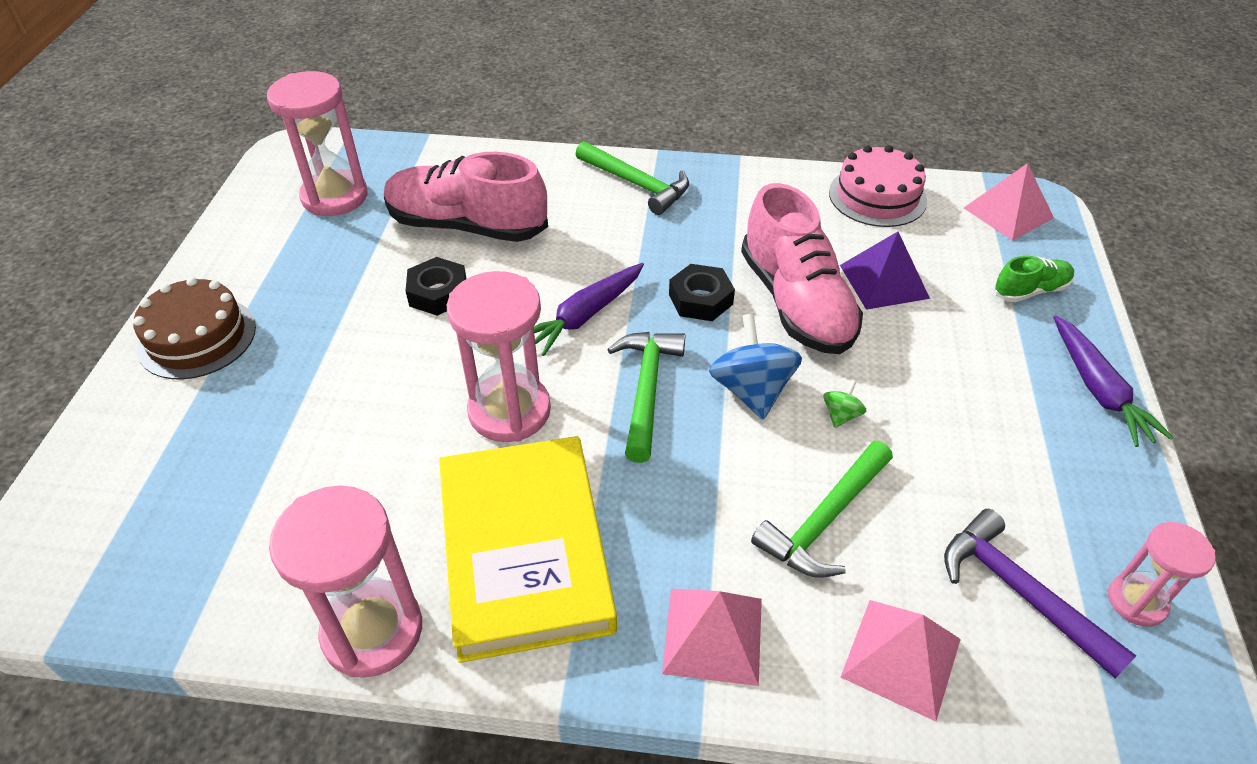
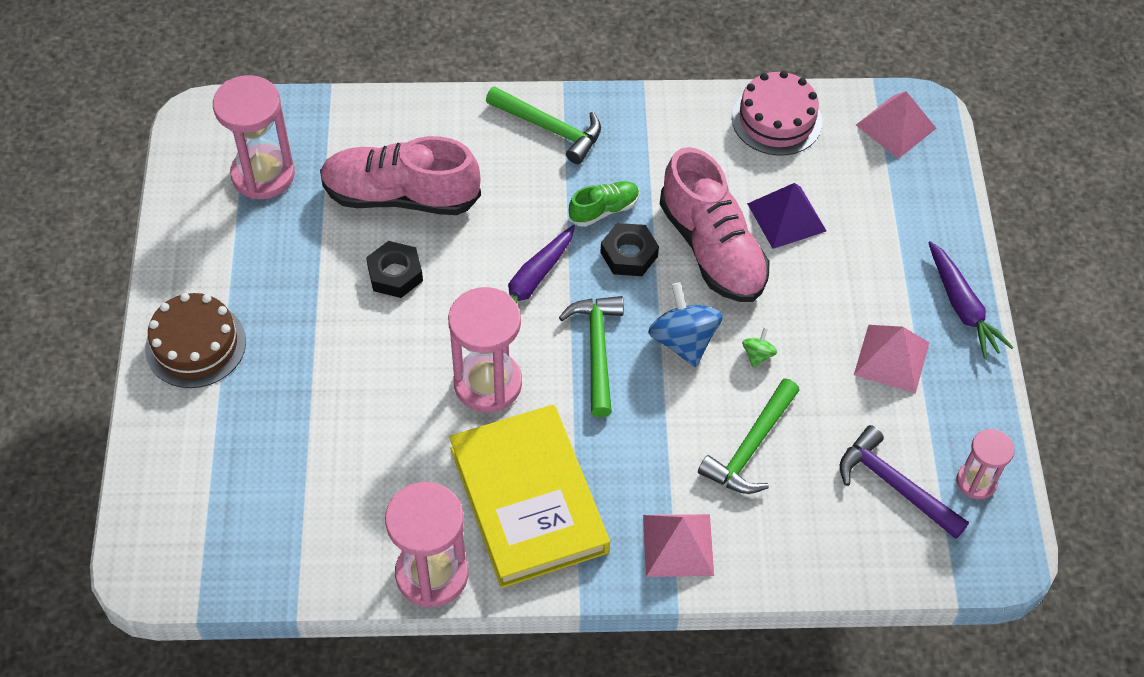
camera: 10 degrees left, 10 degrees up
(901, 657) = (811, 543): pink pyramid -> pink pyramid (891, 358)
(1030, 291) = (912, 213): green shoe -> green shoe (604, 210)

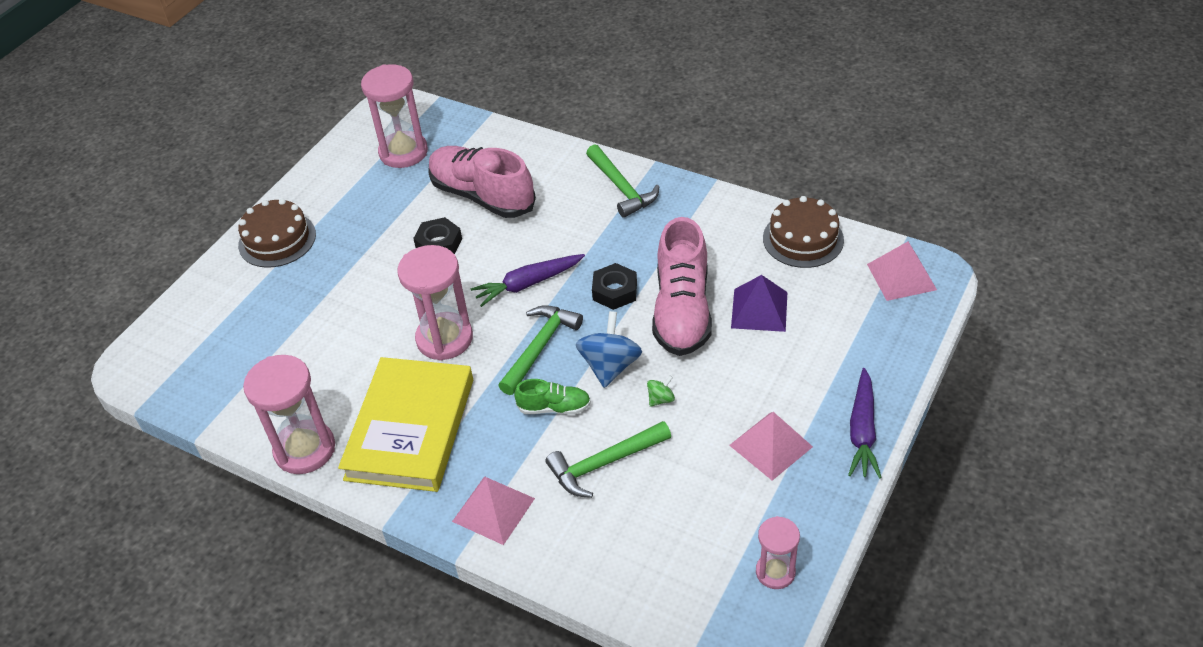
camera: 35 degrees right, 10 degrees down
(604, 210) = (619, 255): green shoe -> green shoe (554, 407)
(776, 119) = (803, 239): pink cake -> brown cake
(895, 485) = (701, 543): purple hammer -> none

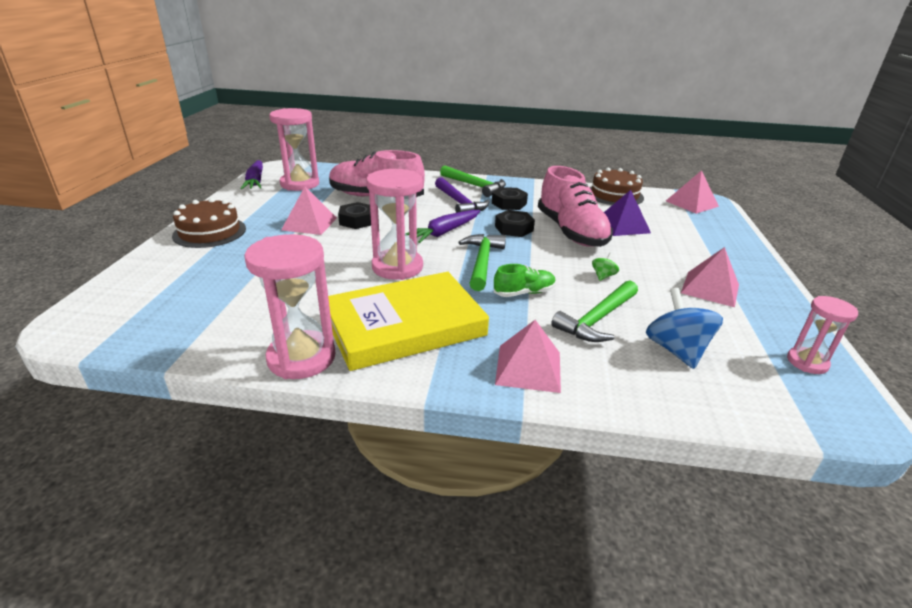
camera: 25 degrees left, 15 degrees down
(384, 241) = (309, 223): none -> pink pyramid
(410, 429) = (404, 325): yellow book -> yellow book turned 75 degrees clockwise
(579, 225) = (459, 203): none -> purple hammer
(610, 366) = (546, 264): blue spinning top -> blue spinning top (676, 350)
(642, 236) = (509, 203): none -> black nut
(862, 431) = (760, 271): purple carrot -> purple carrot (255, 181)

